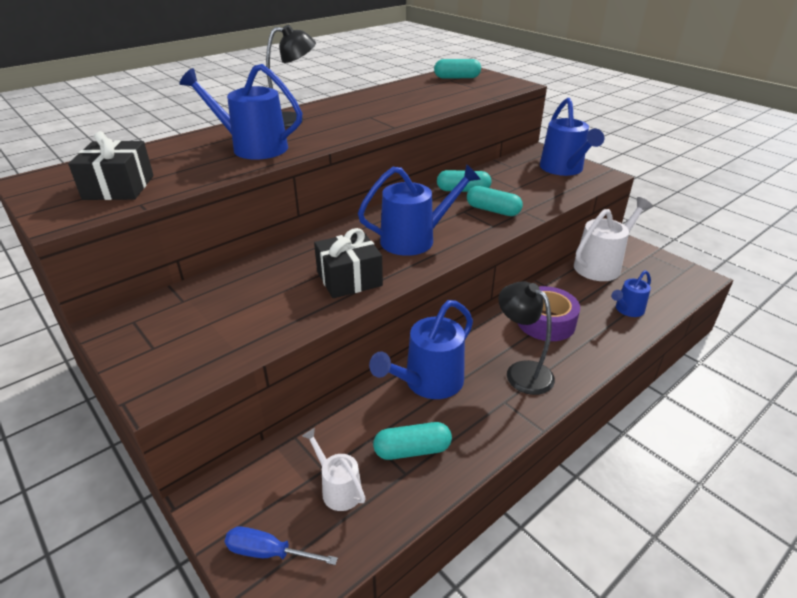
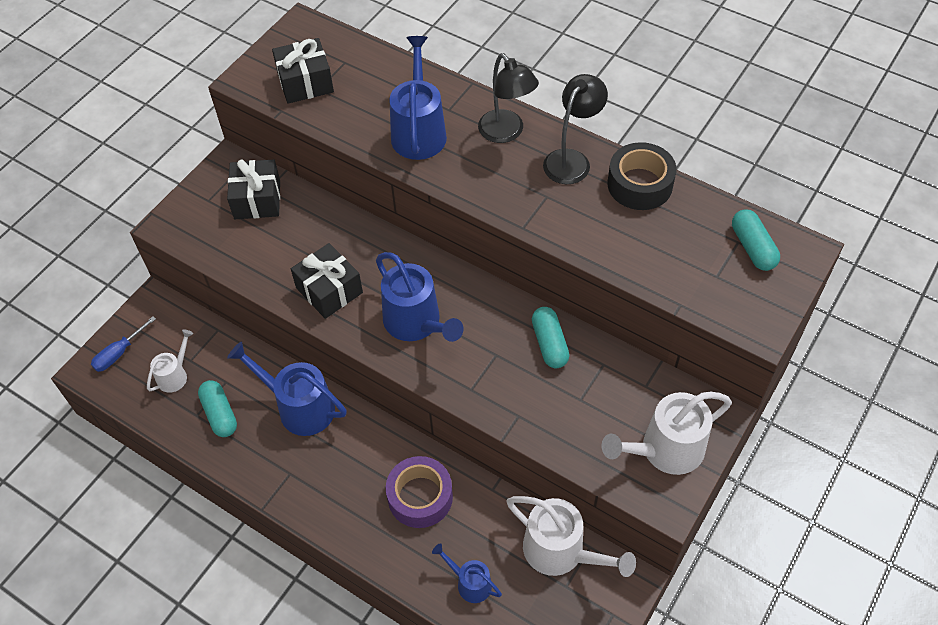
camera: 75 degrees right, 20 degrees up
(190, 309) = (257, 200): none -> black gift
(269, 552) = (119, 353): blue screwdriver -> blue screwdriver turned 135 degrees counterclockwise
(383, 93) = (640, 184): none -> black tape
(493, 210) = (508, 383): turquoise capsule -> none
(521, 371) = (333, 483): black lamp -> black lamp (572, 160)
(563, 169) = (665, 450): blue watering can -> white watering can

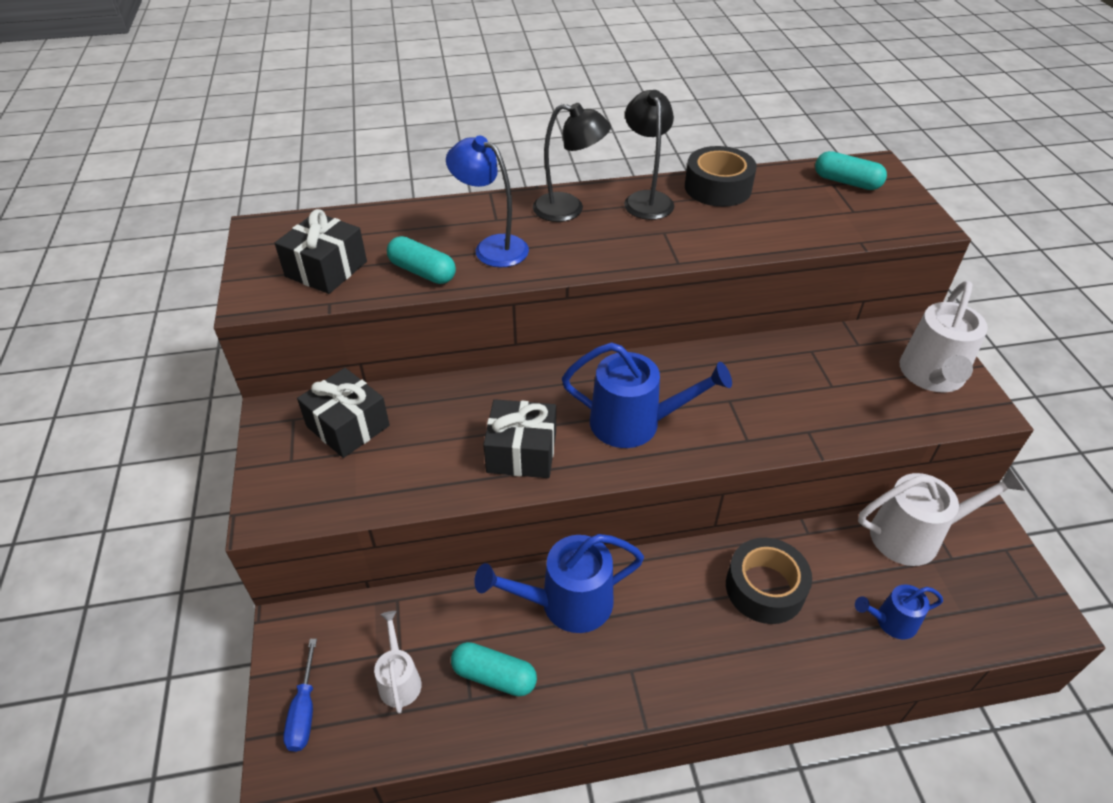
camera: 45 degrees left, 10 degrees down
(419, 131) = (492, 247): blue watering can -> blue lamp
(420, 497) = (765, 588): purple tape -> black tape
(549, 344) = (756, 364): turquoise capsule -> turquoise capsule (422, 272)

